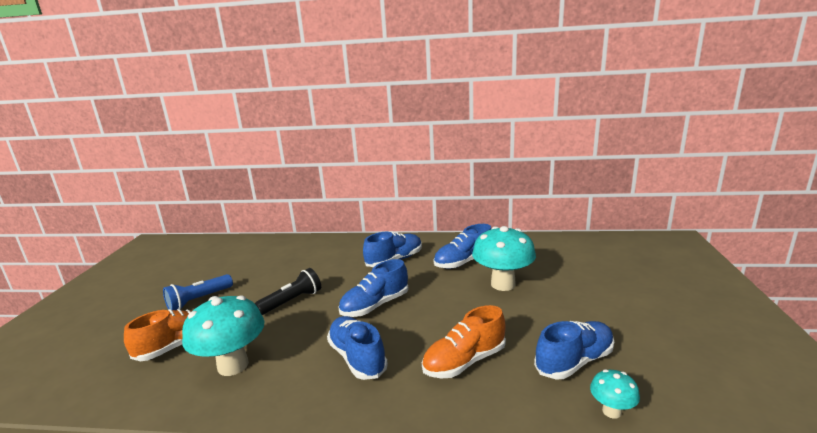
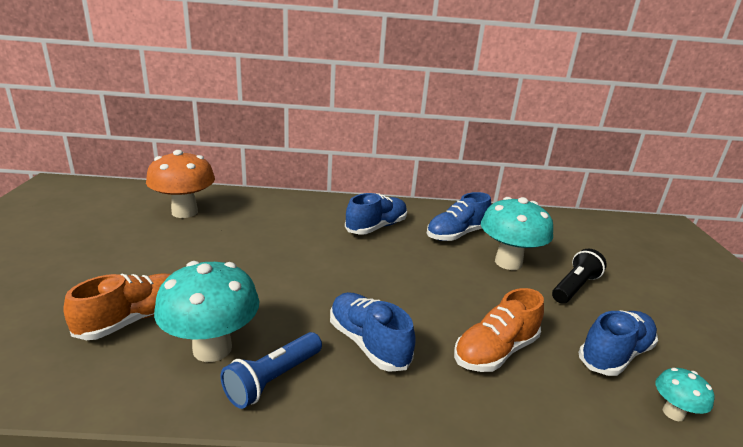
camera: 10 degrees left, 5 degrees up
(199, 300) = (143, 262): blue flashlight -> blue flashlight (273, 379)
(241, 258) = (184, 212): none -> orange mushroom
(292, 301) = (266, 269): black flashlight -> black flashlight (574, 287)
(375, 305) = (370, 280): blue shoe -> none

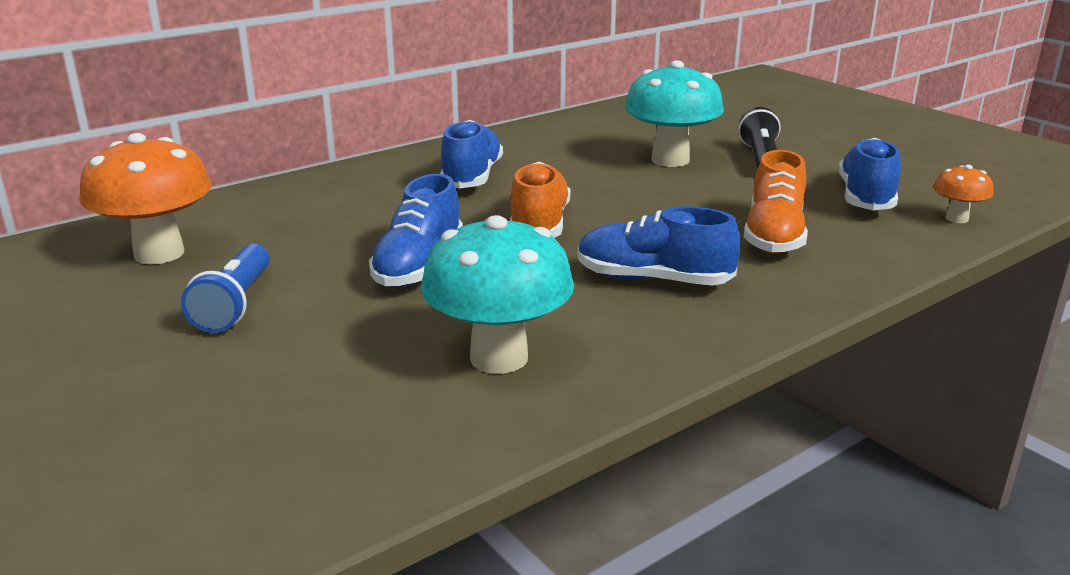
camera: 35 degrees left, 0 degrees up
(134, 319) = (342, 379): orange shoe -> orange shoe (539, 224)
(273, 379) = (615, 349): blue flashlight -> blue flashlight (235, 304)
(456, 234) = (576, 153): blue shoe -> blue shoe (419, 266)
(673, 413) = (956, 218): turquoise mushroom -> orange mushroom

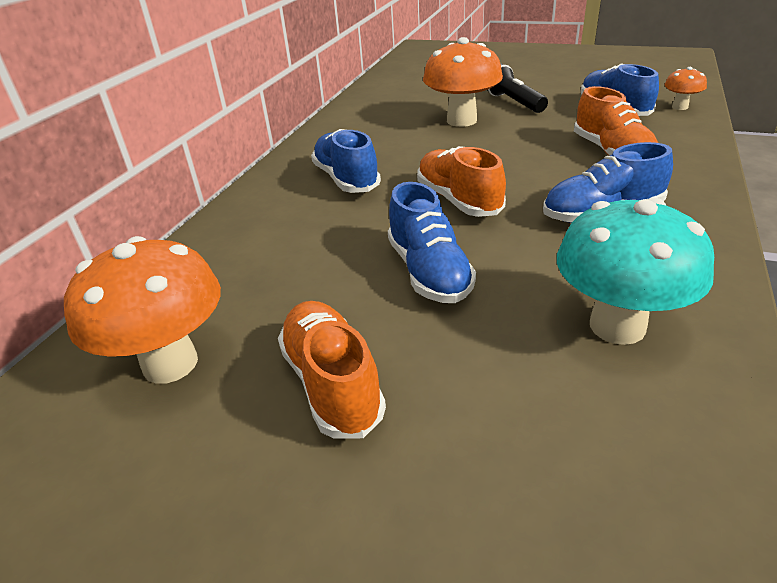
camera: 30 degrees left, 10 degrees up
(235, 304) = (332, 383): blue flashlight -> orange shoe
(670, 160) = (461, 120): turquoise mushroom -> orange mushroom

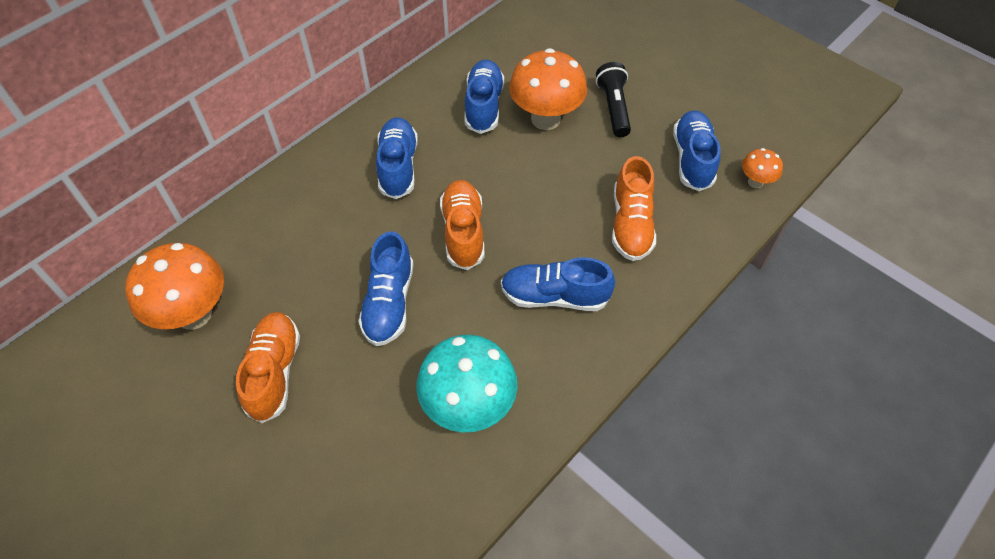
camera: 20 degrees right, 20 degrees up
(396, 127) = (483, 106): none -> blue shoe

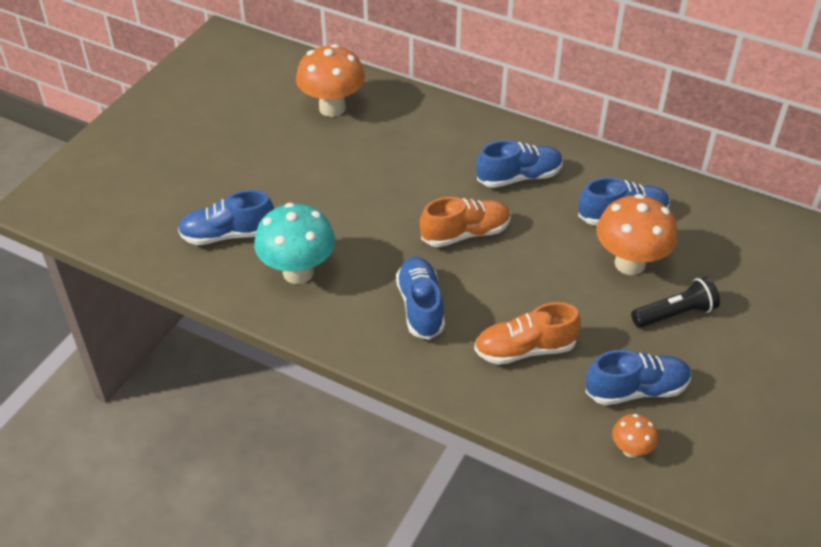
camera: 75 degrees right, 10 degrees down
(274, 372) = (297, 161): orange shoe -> none
(389, 303) = (377, 205): blue shoe -> blue shoe (228, 234)

